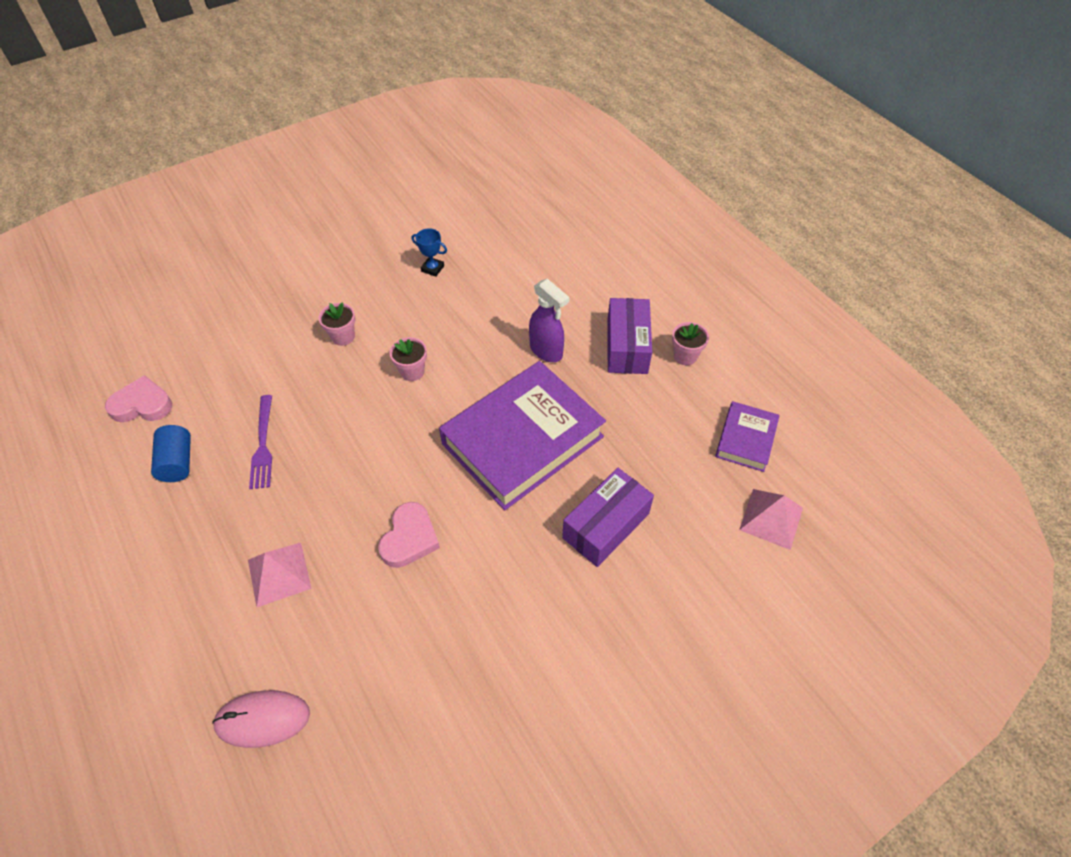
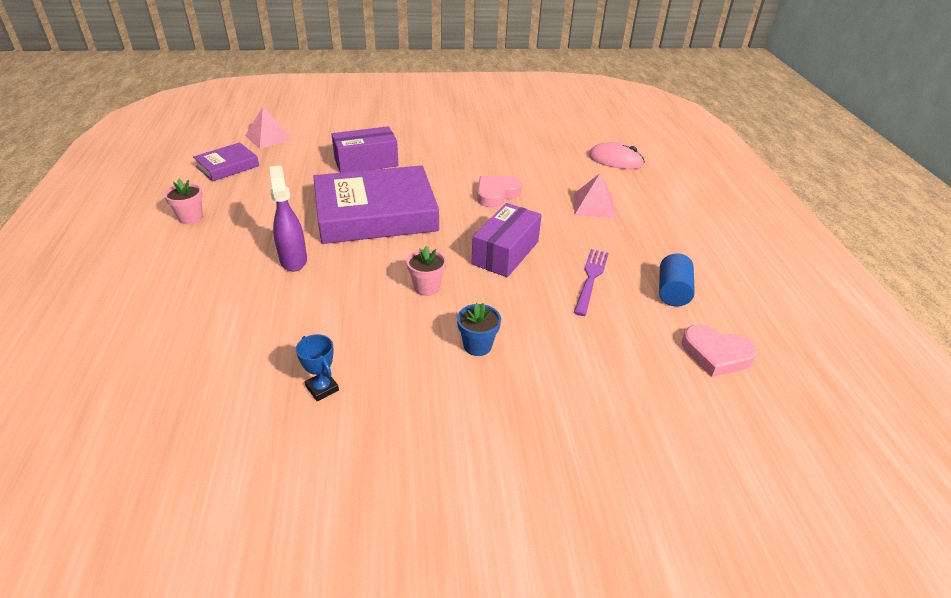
camera: 155 degrees left, 15 degrees down
(343, 337) = (477, 346): pink flower pot -> blue flower pot
(627, 346) = (224, 239): purple box -> purple box (505, 253)

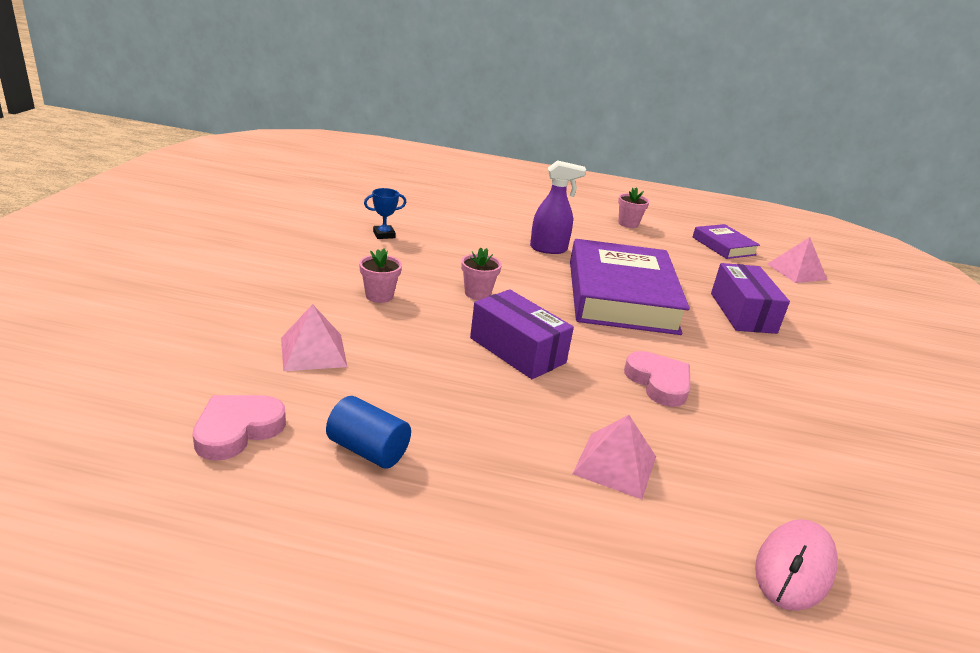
camera: 105 degrees right, 10 degrees down
(477, 346) = (379, 296): blue flower pot -> pink flower pot
(591, 278) = (436, 392): purple fork -> none
(599, 354) = (313, 352): none -> pink pyramid

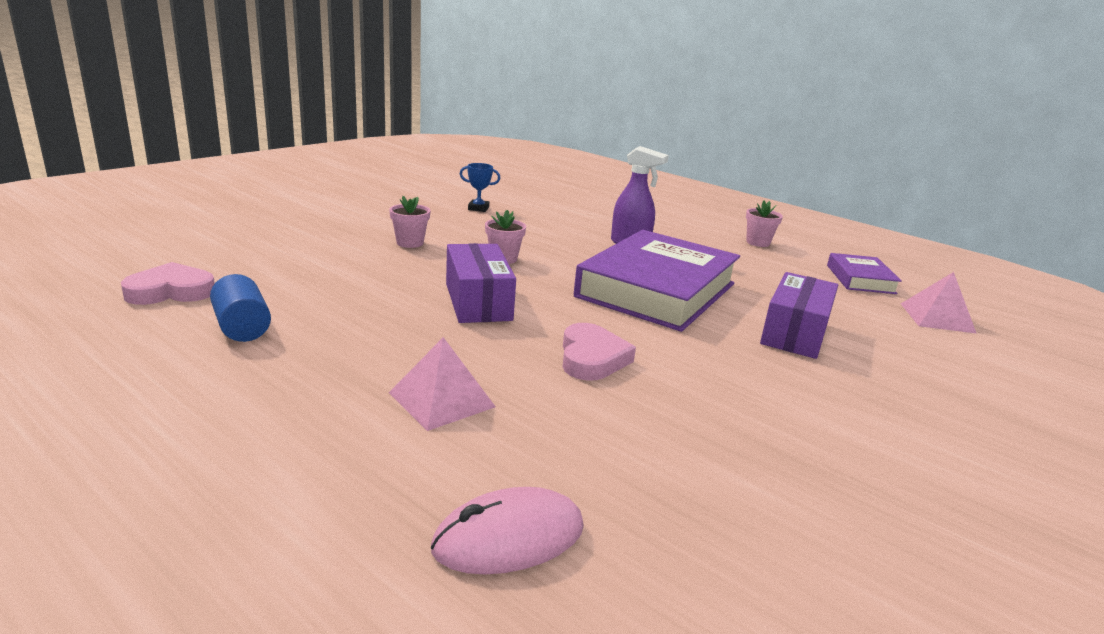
camera: 30 degrees right, 5 degrees down
(313, 352) = (299, 263): pink pyramid -> none

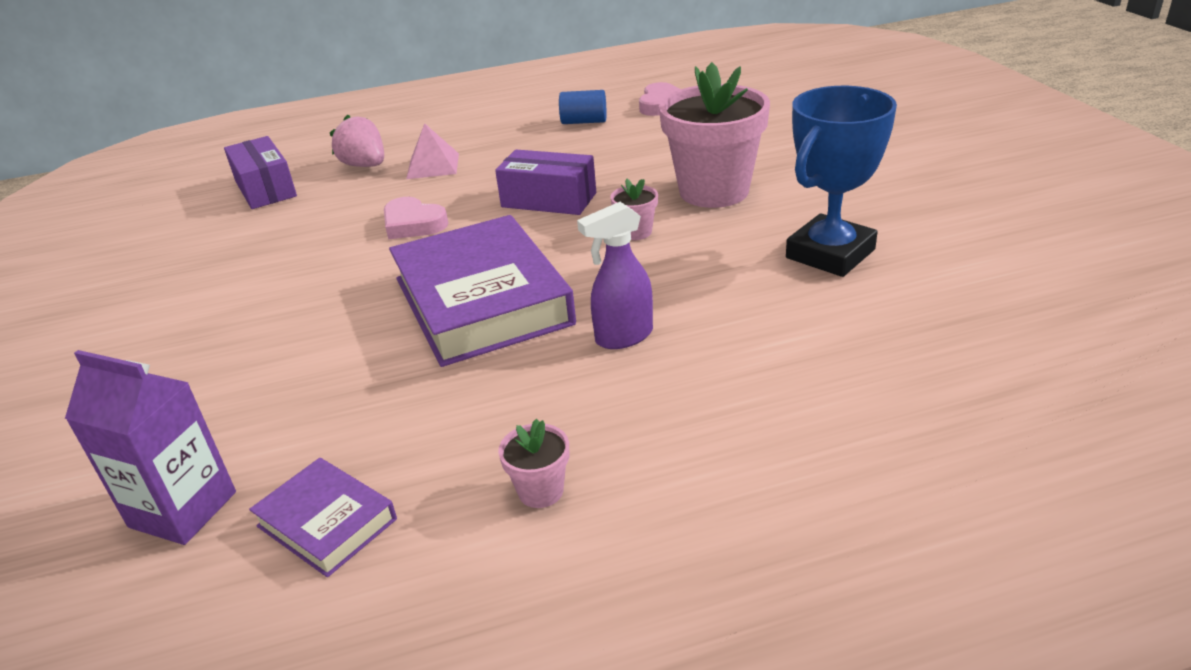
camera: 130 degrees right, 10 degrees up
(410, 243) = (714, 191): pink flower pot -> pink flower pot, size x2.37
(478, 208) = (830, 254): blue trophy -> blue trophy, size x2.44
(479, 468) = (365, 165): none -> pink strawberry
(509, 538) = (316, 163): pink mouse -> none
(794, 333) = (315, 348): purple box -> purple box (265, 189)
(936, 317) = (183, 509): pink pyramid -> purple carton

